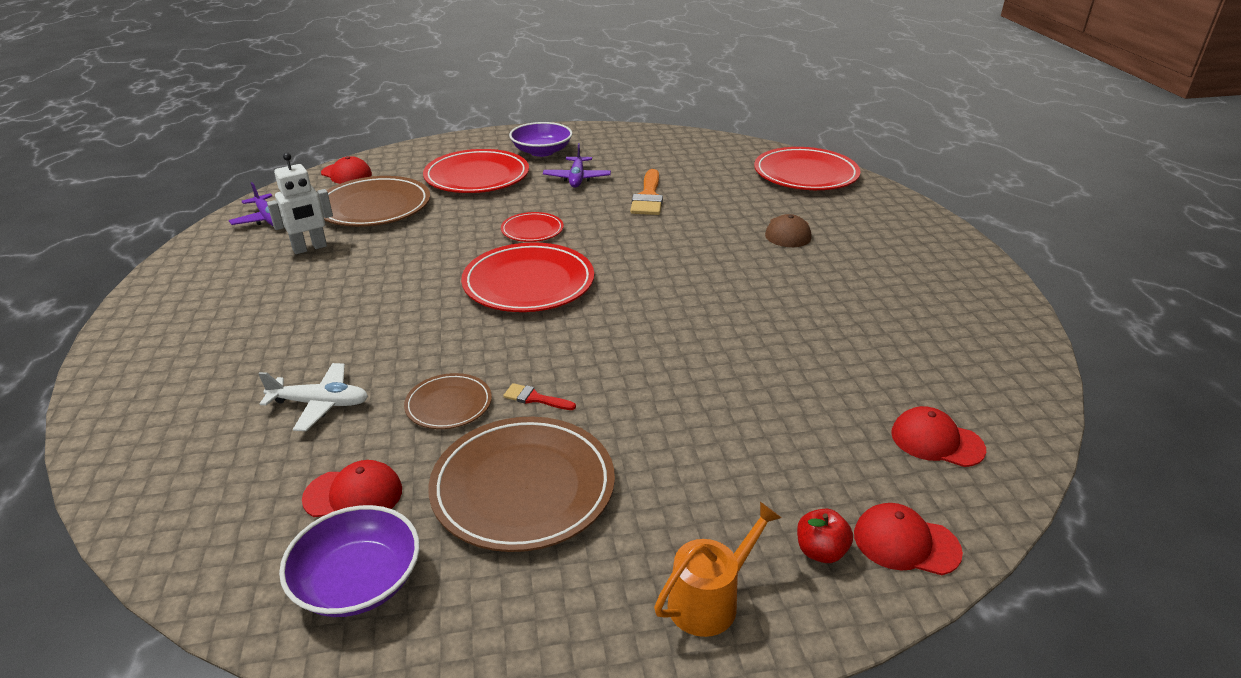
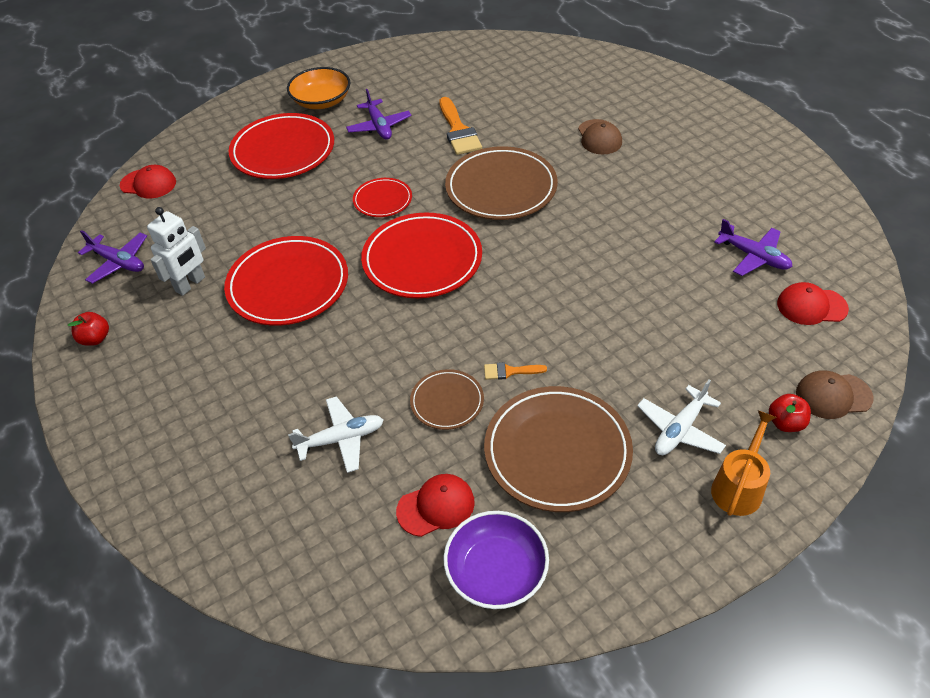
camera: 20 degrees left, 15 degrees up
(197, 265) = (95, 339): none -> red apple
(374, 207) = (212, 217): brown plate -> brown plate (501, 188)
(535, 398) = (510, 371): red brush -> orange brush
(542, 151) = (321, 101): purple bowl -> orange bowl
(681, 513) = (680, 429): none -> white plane
(805, 174) = (575, 65): red plate -> red plate (288, 285)
(893, 374) = (753, 256): none -> purple plane
(905, 543) = (833, 395): red cap -> brown cap

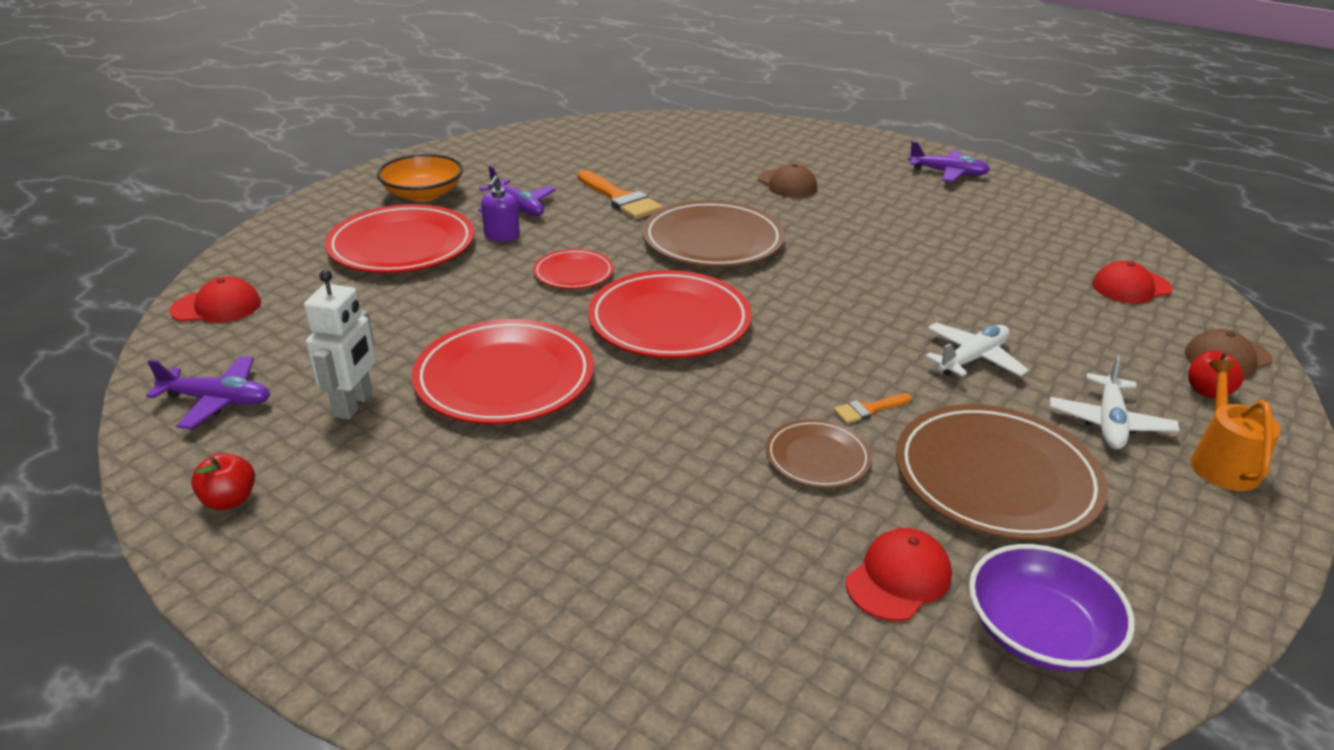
camera: 25 degrees left, 15 degrees down
(341, 439) = (707, 533): white plane -> white plane (972, 359)
(353, 154) = (502, 236): none -> purple soap dispenser
(753, 256) = (1036, 256): purple plane -> purple plane (948, 173)

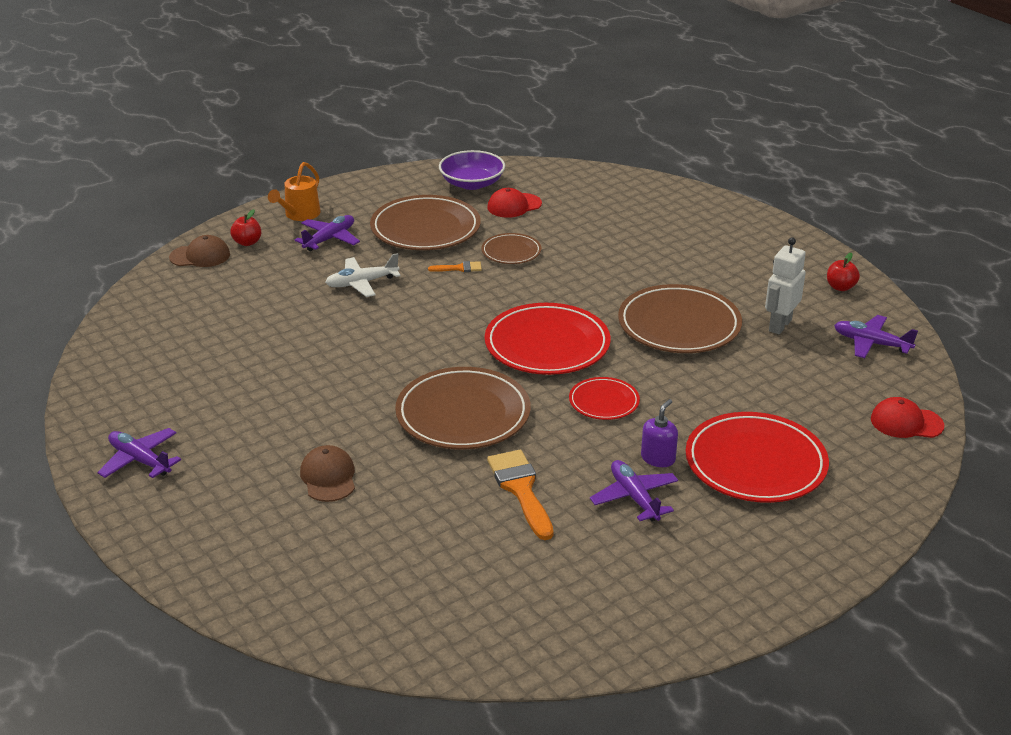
camera: 160 degrees left, 0 degrees up
(423, 194) = (735, 541): orange bowl -> none
(504, 378) = (679, 325): red plate -> brown plate
(1109, 422) = (329, 239): white plane -> purple plane
(1131, 287) = (176, 309): red cap -> none

